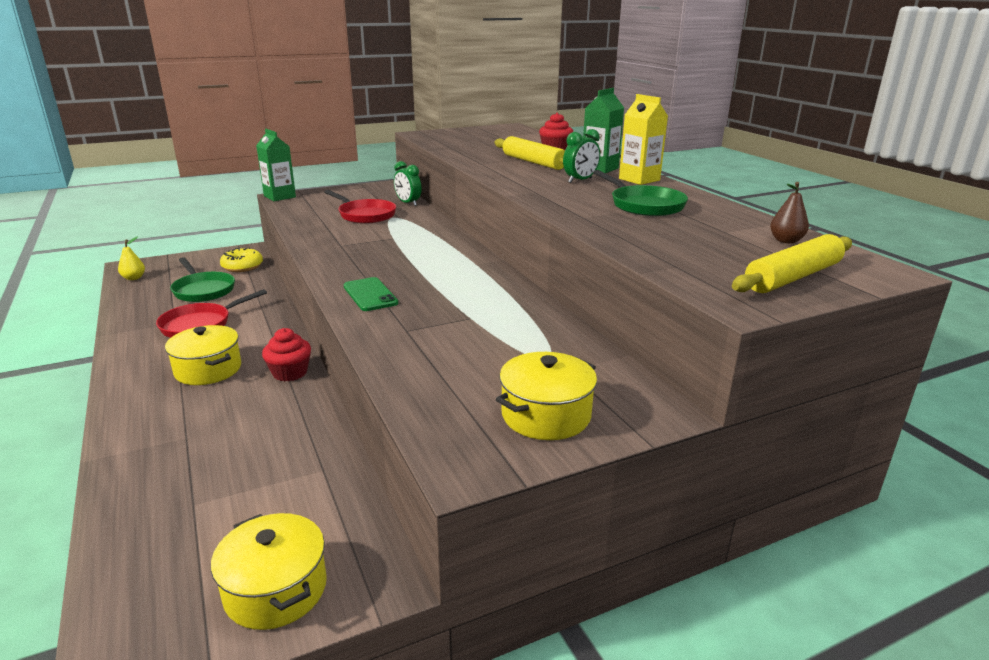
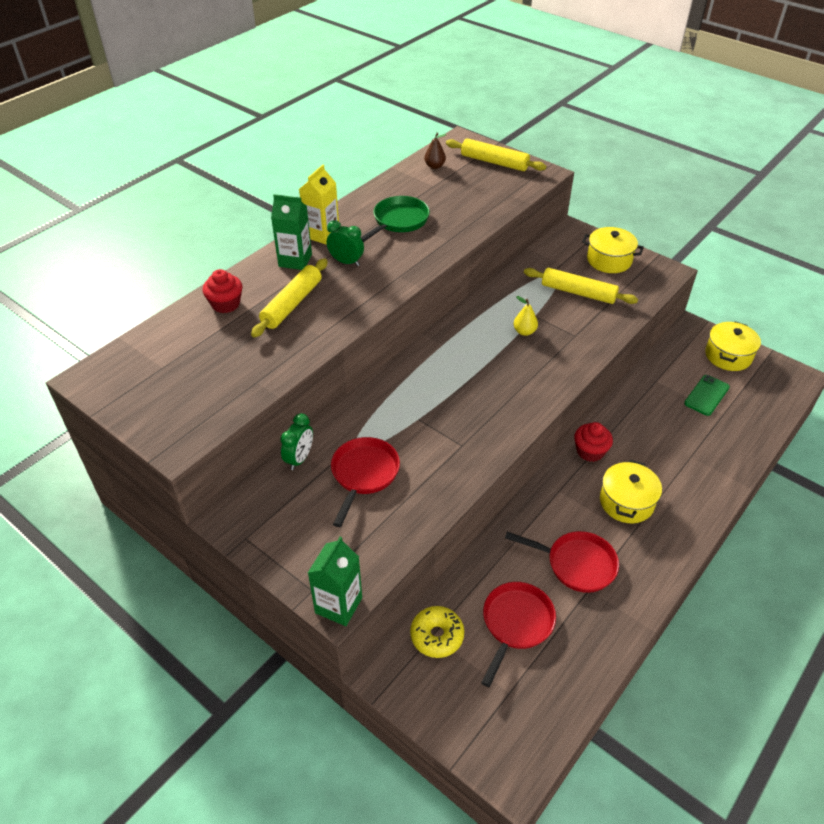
camera: 115 degrees left, 20 degrees up
(134, 278) = (538, 731): yellow pear -> yellow pear (524, 332)
(203, 290) = (516, 624): green pan -> red pan
(370, 295) = (543, 375): green phone -> green phone (706, 395)
(486, 359) = (578, 293): none -> yellow rolling pin

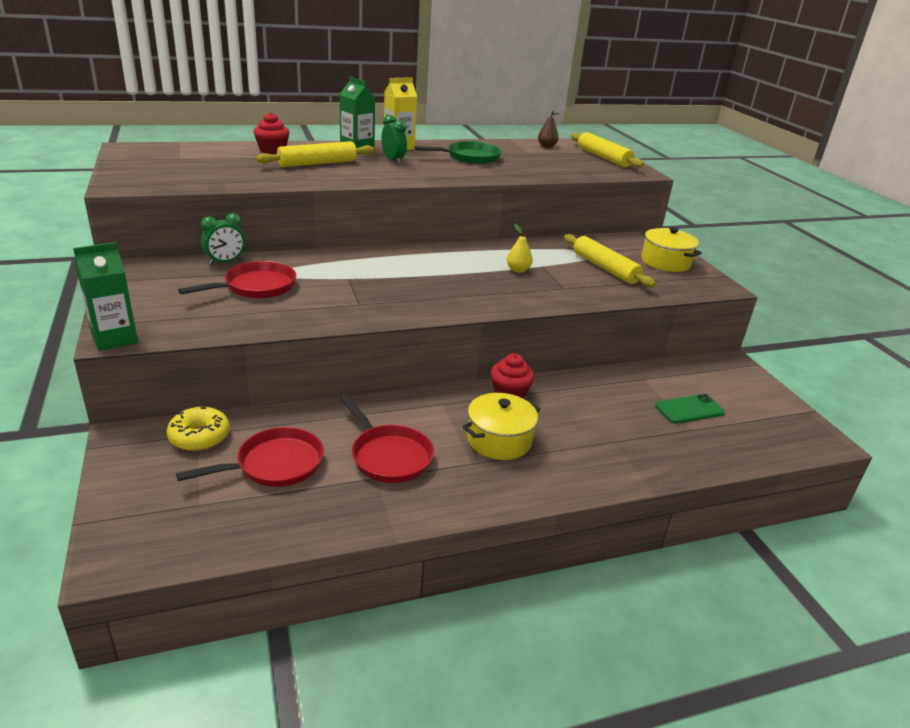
camera: 30 degrees right, 15 degrees down
(728, 356) = (752, 394): yellow pot -> none

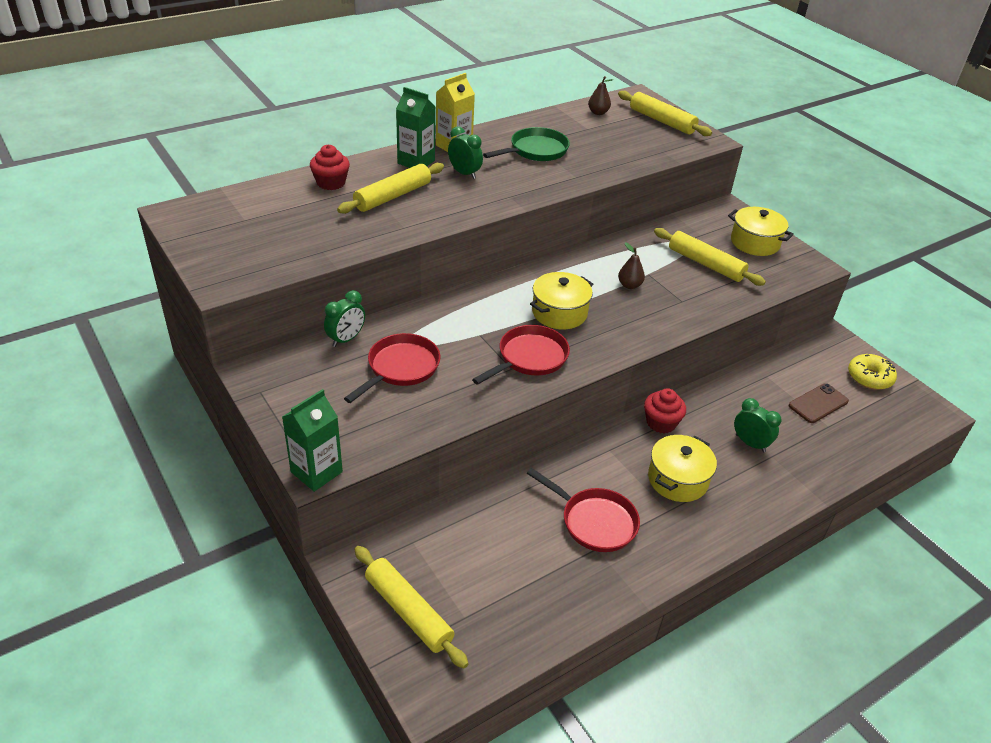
camera: 15 degrees left, 10 degrees up
(148, 487) = (408, 611): none -> yellow rolling pin
(199, 437) = (417, 544): yellow donut -> yellow donut (869, 377)
(275, 465) = (503, 557): red pan -> red pan (529, 358)
(435, 276) = (559, 313): none -> yellow pot
(518, 270) = (629, 285): yellow pear -> brown pear
(595, 427) = (750, 443): none -> green clock
(689, 409) = (818, 403): green phone -> brown phone

